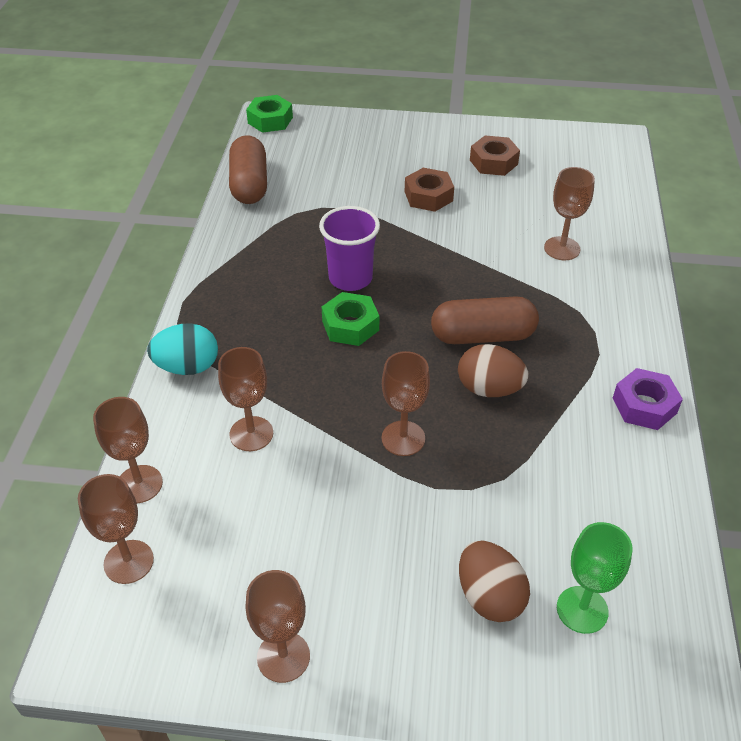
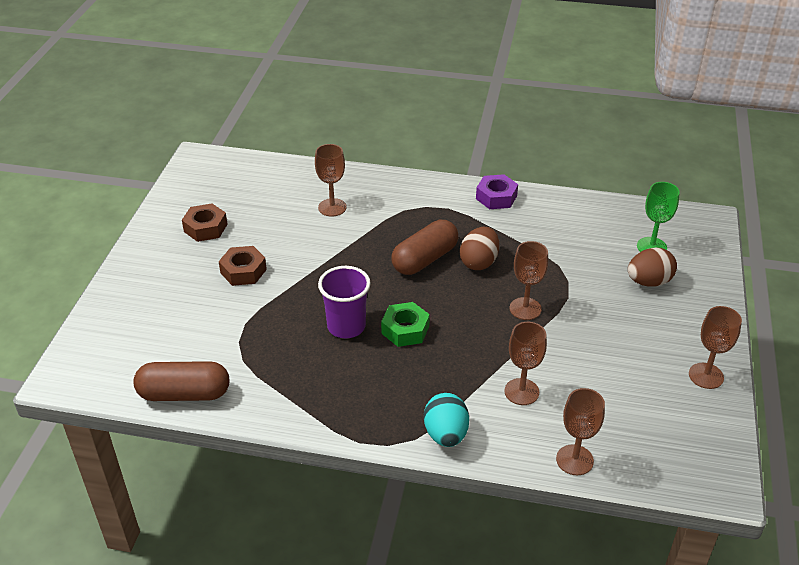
camera: 85 degrees left, 5 degrees down
(128, 562) = (647, 461): brown goblet -> none
(270, 120) = (67, 376): green nut -> none
(482, 336) = (424, 259): brown capsule -> brown capsule turned 45 degrees clockwise

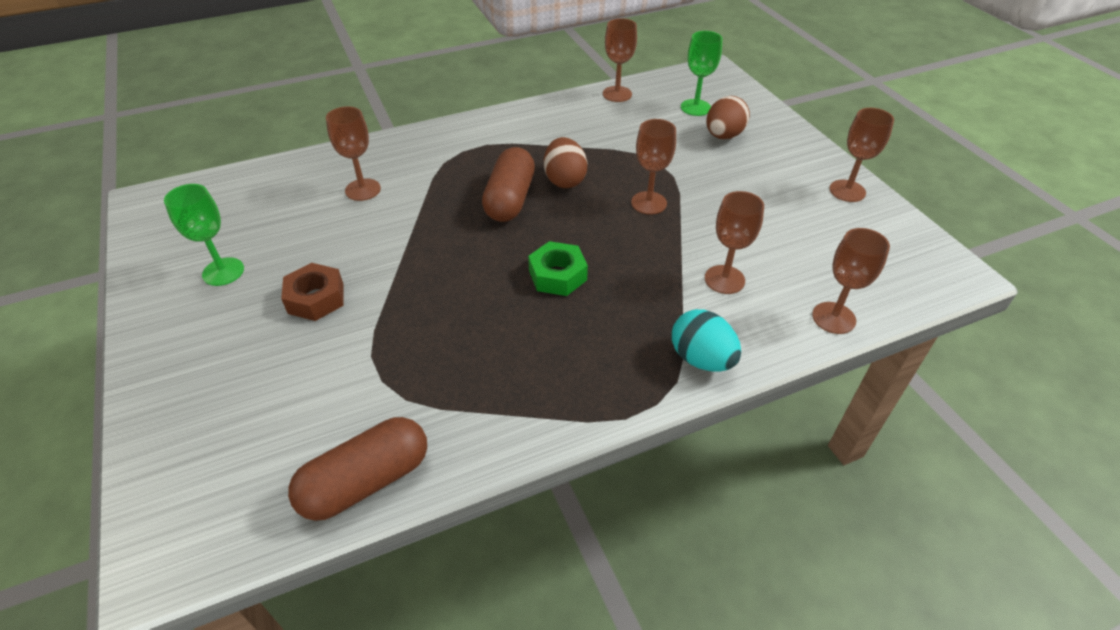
camera: 35 degrees left, 5 degrees up
(205, 228) = (223, 272): brown nut -> green goblet
(346, 327) = (493, 302): purple cup -> none
(496, 197) = (522, 118): purple nut -> none
(595, 207) = (617, 94): none -> brown goblet

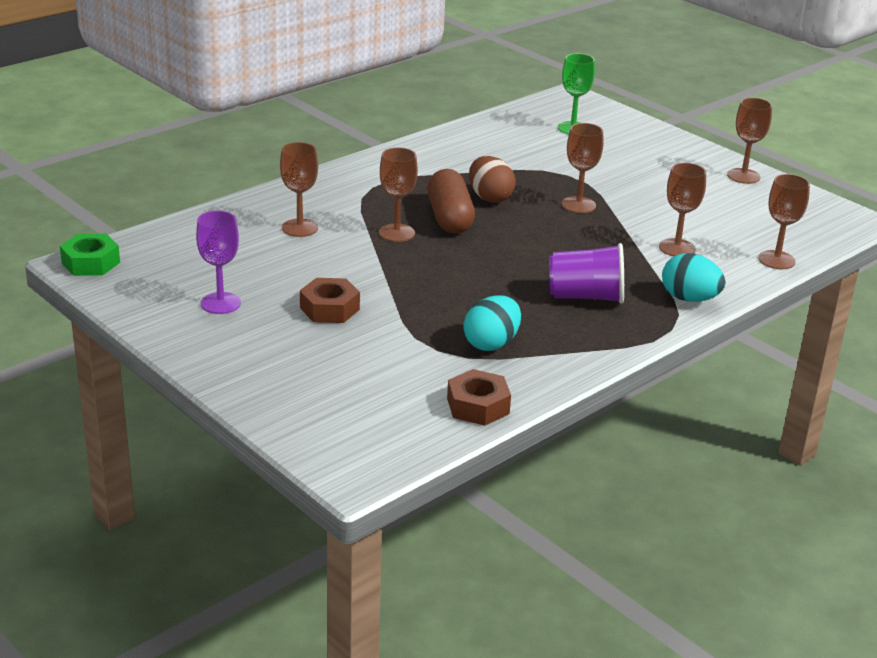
camera: 20 degrees left, 15 degrees down
(223, 272) = (220, 303): green goblet -> purple goblet
(366, 481) = (478, 406): brown capsule -> brown nut
(442, 384) = (491, 344): none -> turquoise egg
(557, 275) = (534, 264): green nut -> green nut (91, 263)
(585, 333) = (586, 297): none -> purple cup
(617, 94) = (489, 125): brown goblet -> brown goblet (396, 233)
(723, 136) = (613, 148): brown egg -> none

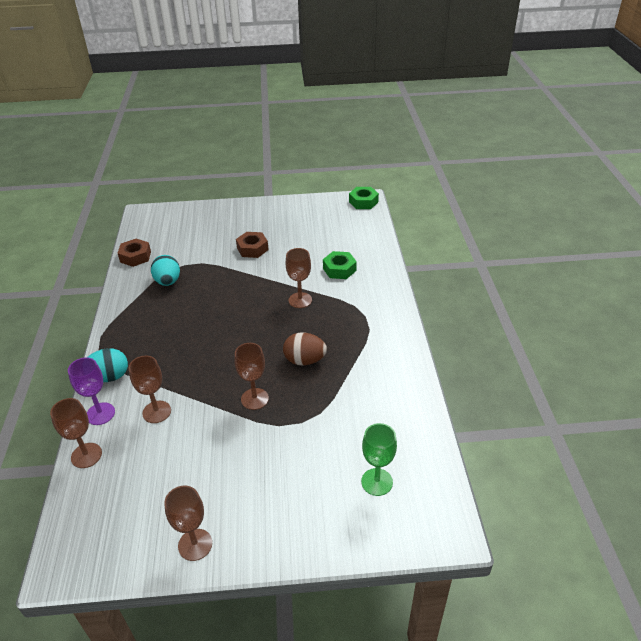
camera: 130 degrees right, 10 degrees up
(220, 303) = (291, 223): purple goblet -> purple goblet (100, 414)
(300, 228) = (339, 269): brown goblet -> green nut
(449, 218) = (297, 329): brown capsule -> none
(586, 297) = (162, 336): purple cup -> none

